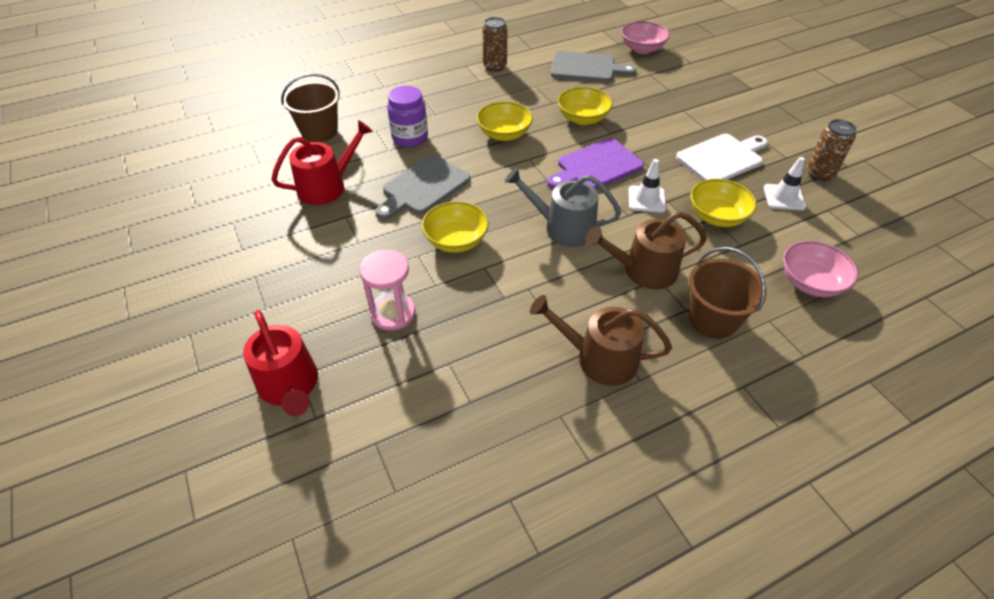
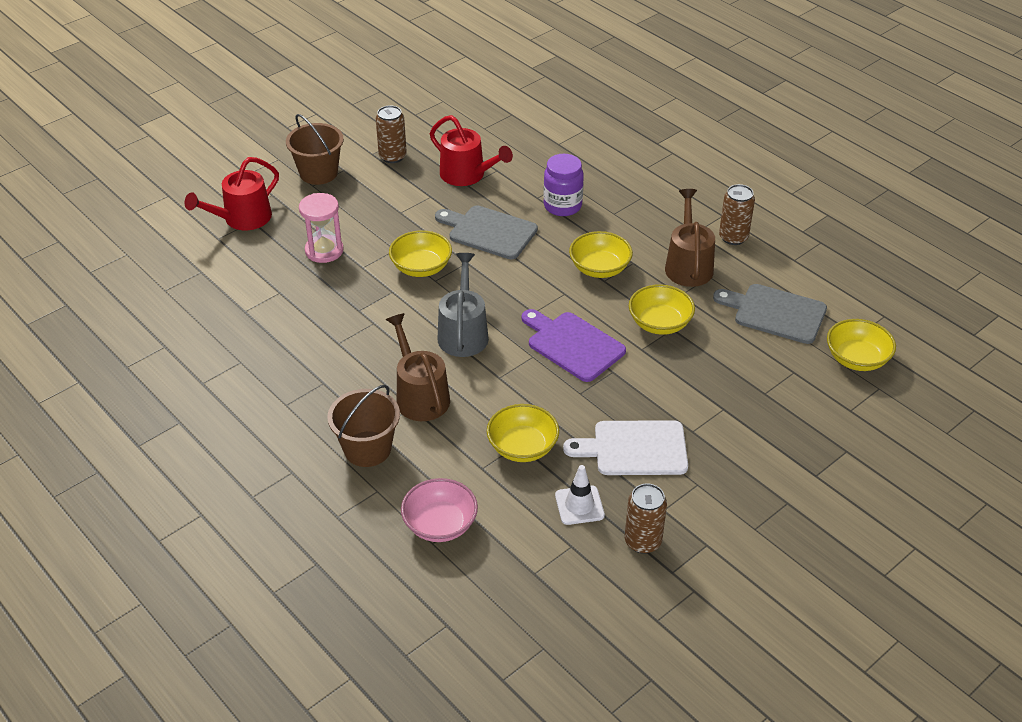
camera: 75 degrees right, 5 degrees down
(258, 234) = (392, 156): none -> brown can
(319, 131) = (547, 148): brown bucket -> brown bucket (318, 173)
(586, 68) = (775, 313): grey cutting board -> grey cutting board turned 120 degrees clockwise
(599, 358) = (303, 377): brown watering can -> brown watering can (688, 265)
(642, 49) = (857, 359): pink bowl -> yellow bowl
(646, 199) = (530, 389): white traffic cone -> none
(722, 158) = (634, 448): white cutting board -> white cutting board turned 135 degrees clockwise

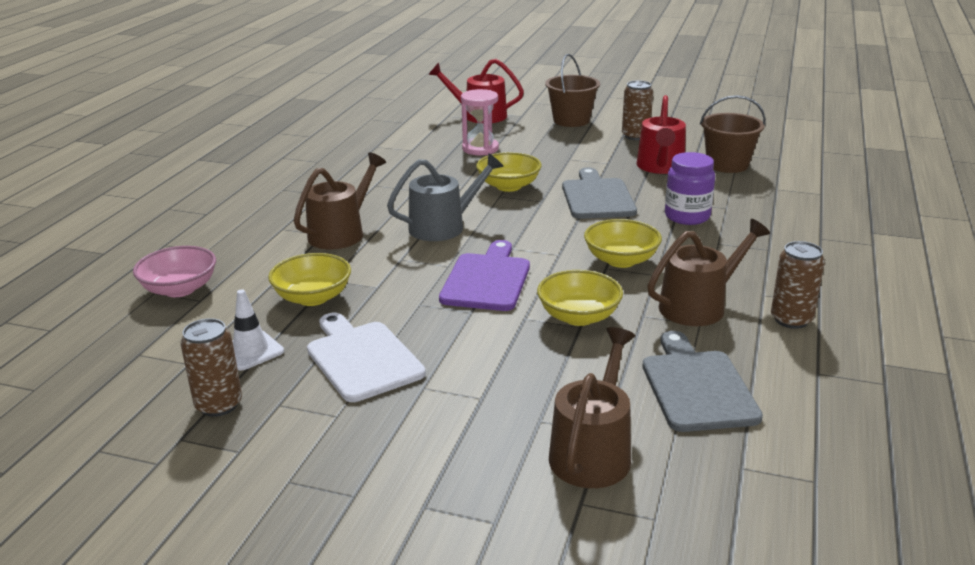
camera: 60 degrees right, 15 degrees down
(367, 449) = (255, 232): brown bucket -> brown bucket (727, 164)
(810, 385) = (593, 452): none -> brown watering can
(857, 359) = (691, 479): yellow bowl -> none

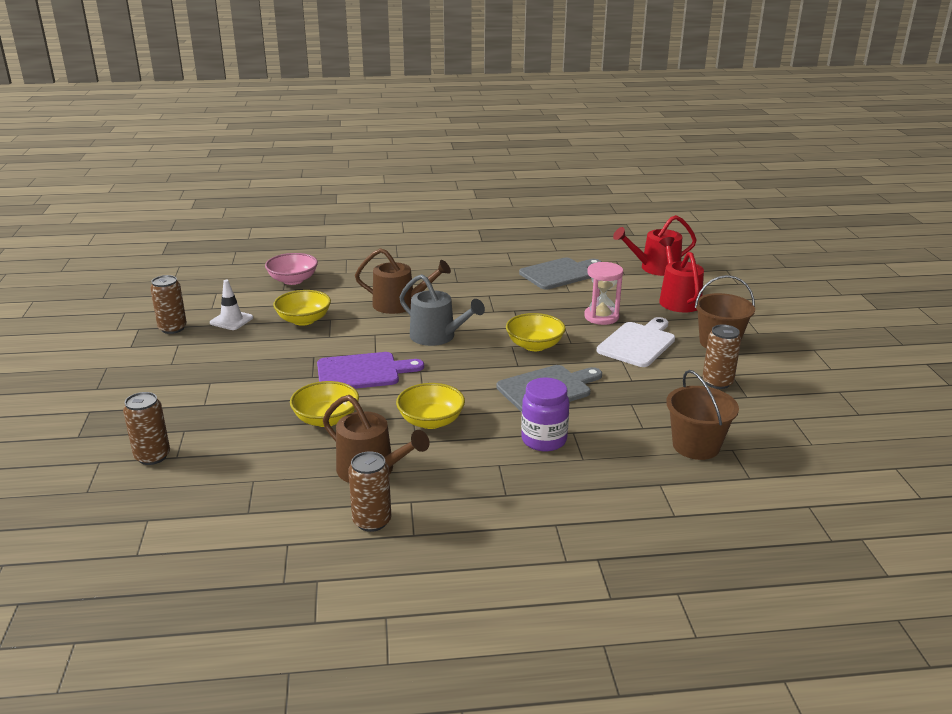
camera: 65 degrees right, 0 degrees up
(362, 358) = (236, 355): white cutting board -> white cutting board (638, 343)
(593, 452) = (152, 456): brown watering can -> brown can
(660, 167) = (649, 408): red watering can -> red watering can (655, 268)
(697, 386) = (245, 486): grey cutting board -> grey cutting board (559, 273)

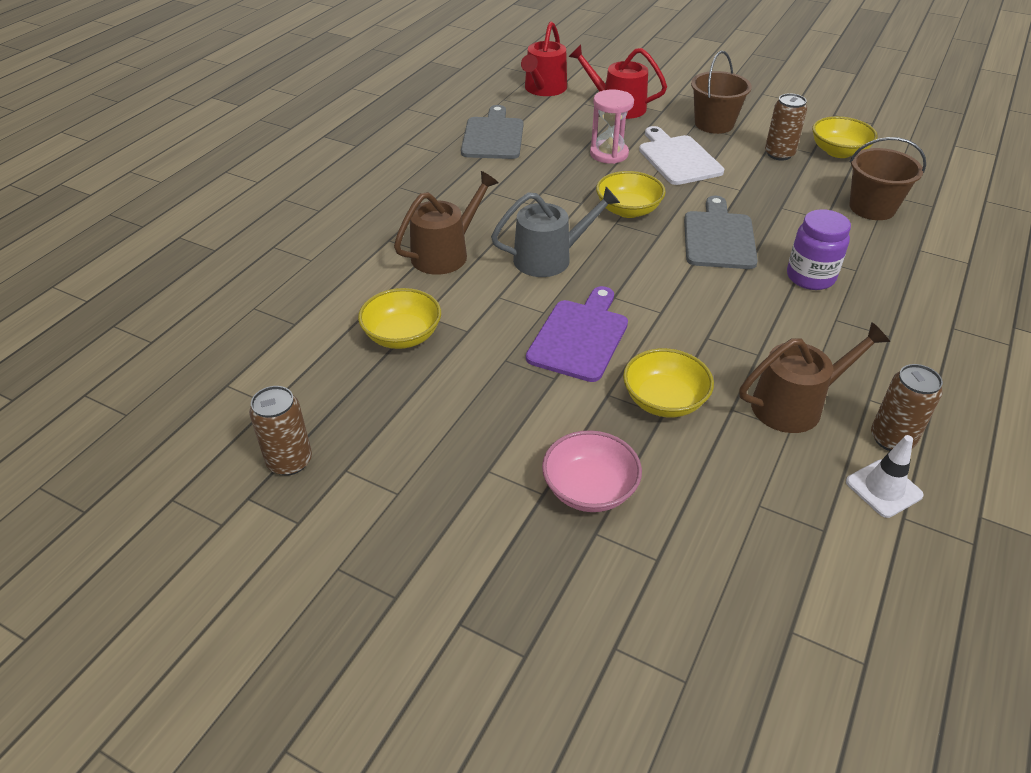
camera: 55 degrees left, 15 degrees up
(152, 456) = (640, 584): brown can -> none
(231, 320) = (331, 397): white traffic cone -> white traffic cone (883, 488)
(293, 280) = (278, 307): pink bowl -> pink bowl (589, 489)
(431, 421) = (725, 329): yellow bowl -> yellow bowl (838, 152)

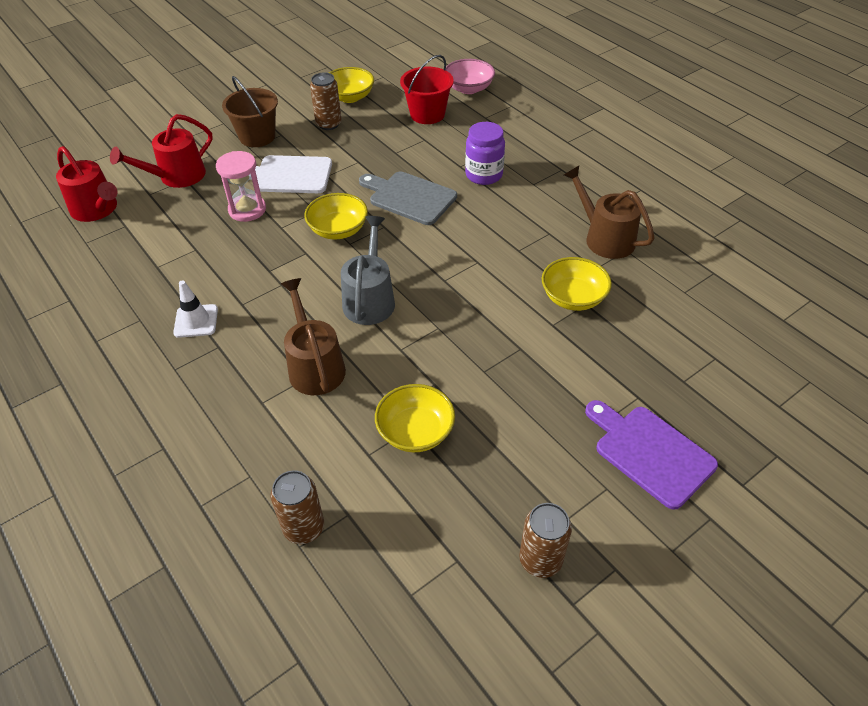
camera: 65 degrees left, 5 degrees up
(493, 136) = (148, 272): grey cutting board -> none
(580, 337) = (481, 317): purple cutting board -> purple cutting board (650, 452)
(589, 489) = (643, 370): pink bowl -> pink bowl (468, 88)
(794, 405) = (605, 238): brown watering can -> brown watering can turned 45 degrees counterclockwise
(872, 208) = (427, 114): brown bucket -> red bucket
(883, 488) = (689, 234): white traffic cone -> white traffic cone (196, 321)
(892, 439) = (651, 211): brown can -> brown can (304, 528)

